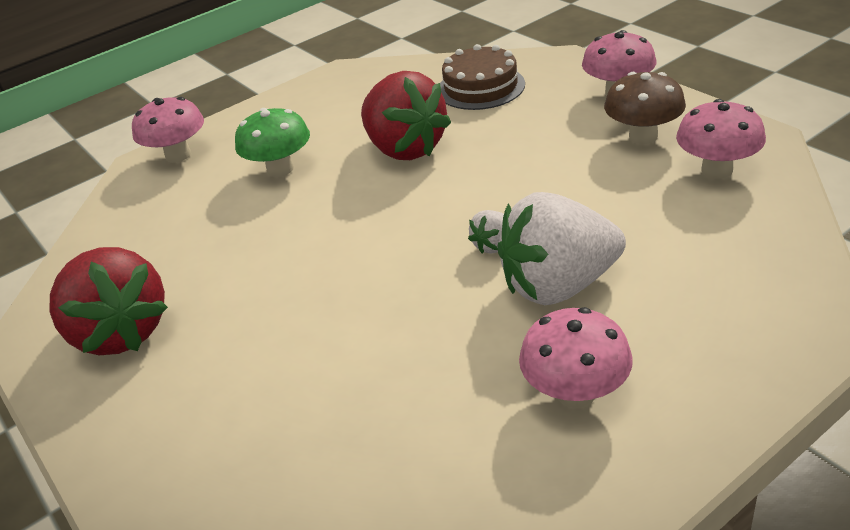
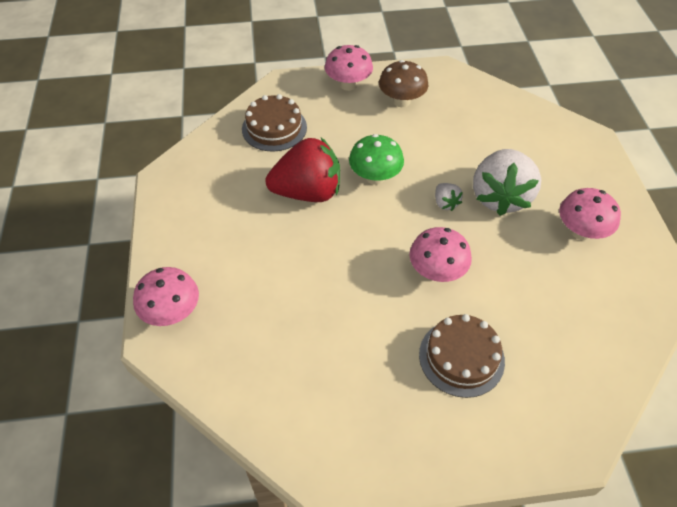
camera: 65 degrees left, 15 degrees up
(121, 333) = (379, 416): red strawberry -> none
(242, 362) = (461, 357): none -> brown cake
(280, 169) = (262, 261): green mushroom -> green mushroom (375, 177)
(717, 170) = (456, 97): pink mushroom -> pink mushroom (436, 272)

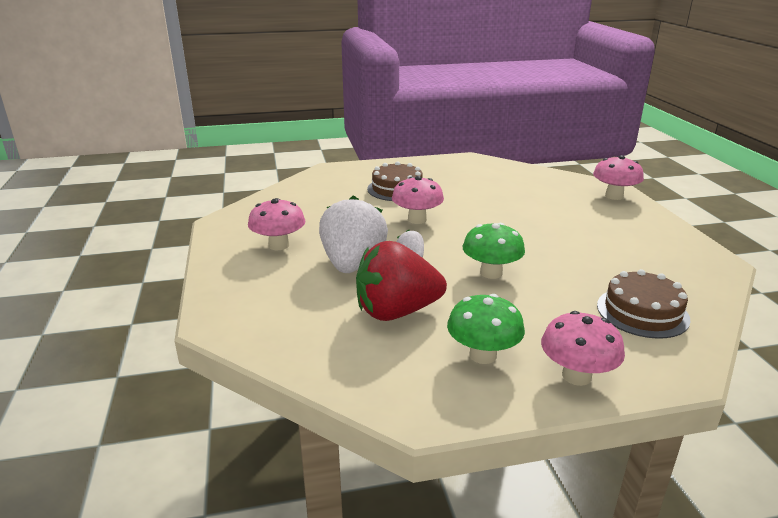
camera: 175 degrees right, 25 degrees down
(308, 192) = (557, 259): red strawberry -> red strawberry (396, 312)
(401, 101) = (483, 355): brown mushroom -> green mushroom

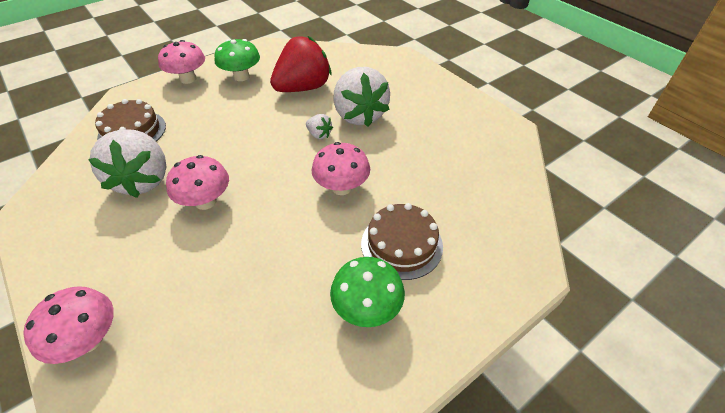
camera: 155 degrees right, 20 degrees up
(279, 245) = (432, 116): pink mushroom -> pink mushroom (205, 201)
(491, 273) = (248, 137): green mushroom -> green mushroom (367, 308)
(608, 262) = (143, 180): none -> white strawberry

